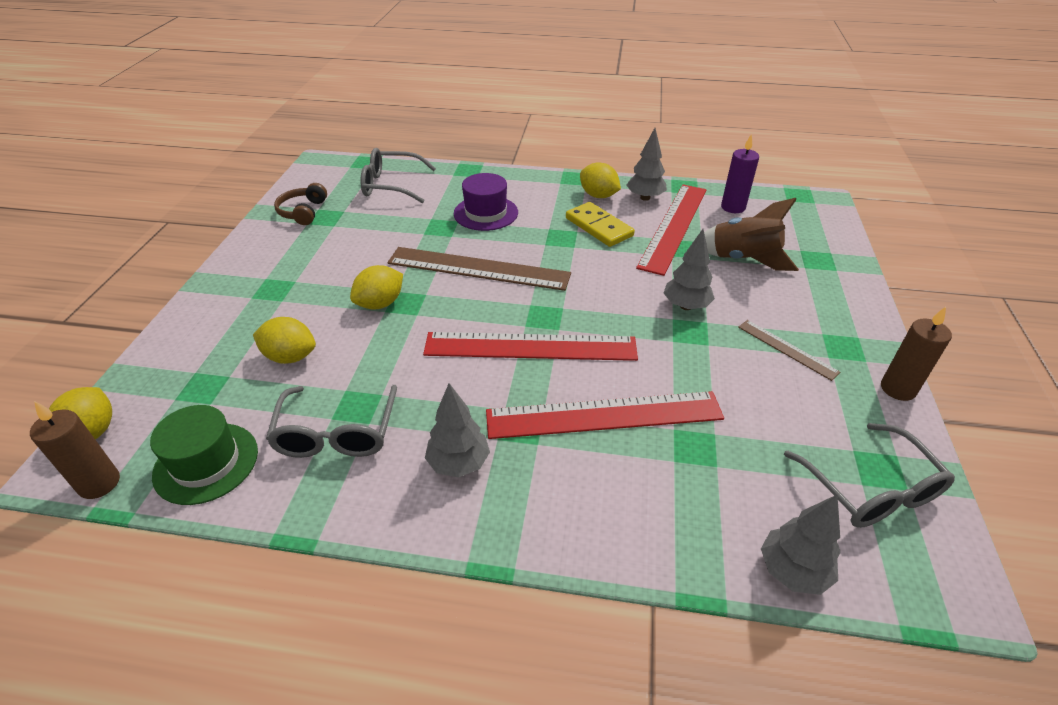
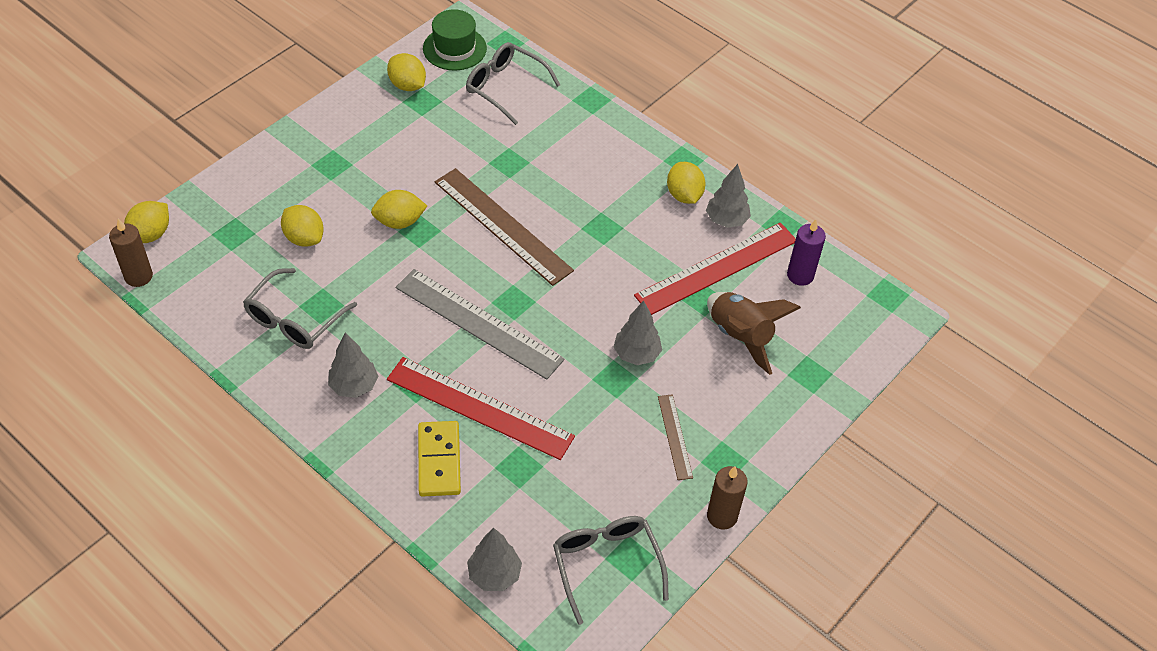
camera: 30 degrees right, 10 degrees up
(206, 463) = (204, 296): green hat -> green hat (454, 48)
(303, 212) = (407, 85): brown headphones -> yellow lemon
(486, 213) = (561, 165): purple hat -> none
(530, 347) = (478, 323): red ruler -> grey ruler
(599, 227) = (647, 233): yellow domino -> yellow domino (439, 460)
(871, 489) = (606, 564): grey glasses -> grey glasses turned 150 degrees clockwise

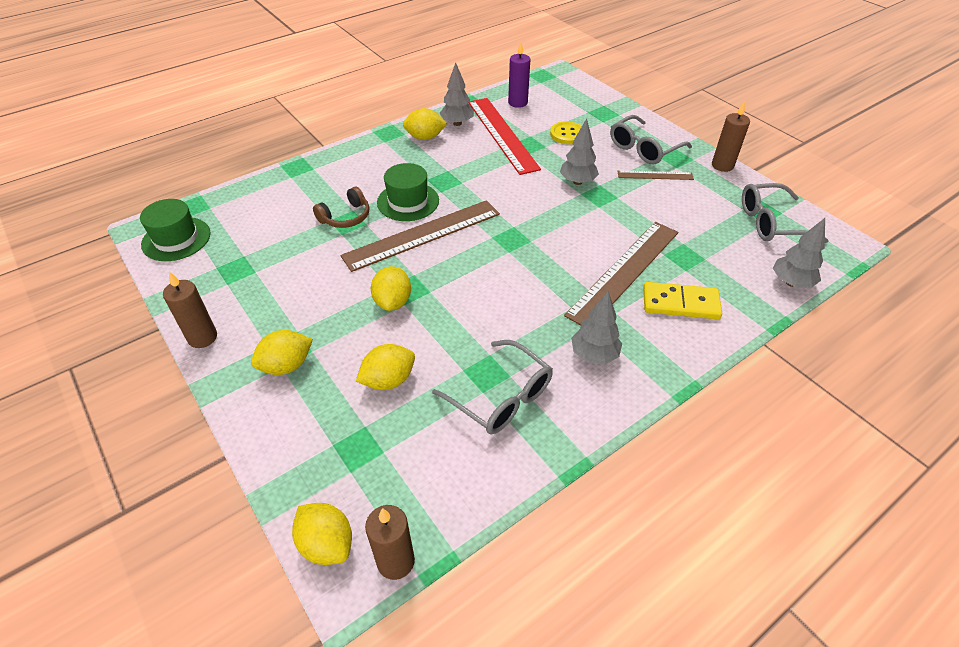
camera: 75 degrees left, 5 degrees down
(335, 106) = (202, 337): none -> brown candle
(407, 85) = (206, 277): yellow lemon -> yellow lemon (286, 365)
(478, 323) = (531, 262): grey ruler -> none
(479, 408) = (624, 272): red ruler -> brown ruler
(505, 87) = (251, 213): grey glasses -> grey glasses (643, 149)
(516, 159) = (346, 217): none -> brown headphones
(555, 203) = (408, 201): none -> green hat
(740, 336) = (567, 134): brown rocket -> yellow button

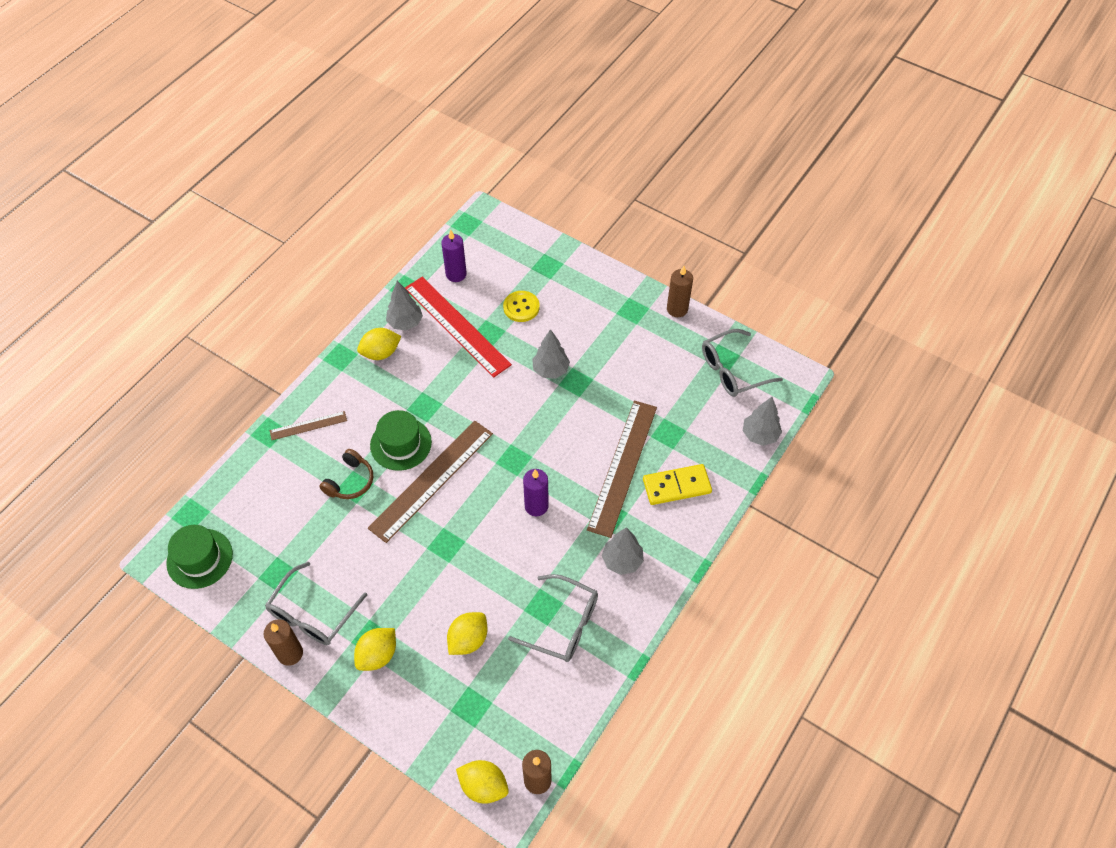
camera: 20 degrees left, 10 degrees up
(393, 302) = (437, 562): yellow lemon -> none
(518, 281) = (536, 506): none -> purple candle
(643, 149) = (600, 307): grey glasses -> grey glasses (312, 614)
(655, 175) = (619, 340): brown ruler -> brown ruler (308, 425)

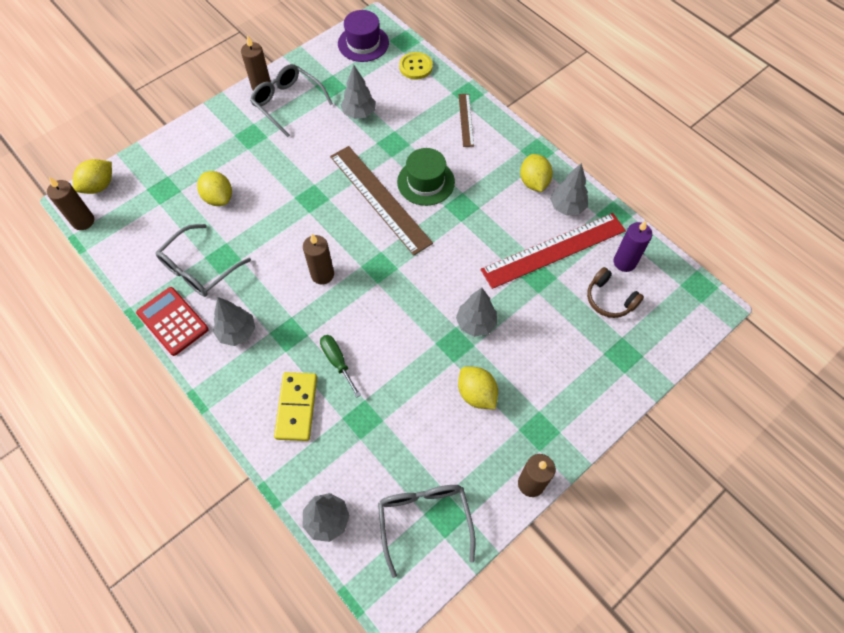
camera: 105 degrees right, 5 degrees up
(199, 558) = (363, 43): green hat -> purple hat
(316, 531) = (359, 113): none -> grey tree
(350, 481) = (399, 141): brown headphones -> brown headphones (609, 299)
(378, 655) = (234, 138): yellow lemon -> yellow lemon (476, 394)
(521, 307) = (567, 314): yellow button -> yellow button (415, 67)
(536, 506) = (322, 274): purple candle -> brown candle
(623, 467) = (337, 361): brown ruler -> green screwdriver
(630, 626) = (172, 321): none -> red calculator

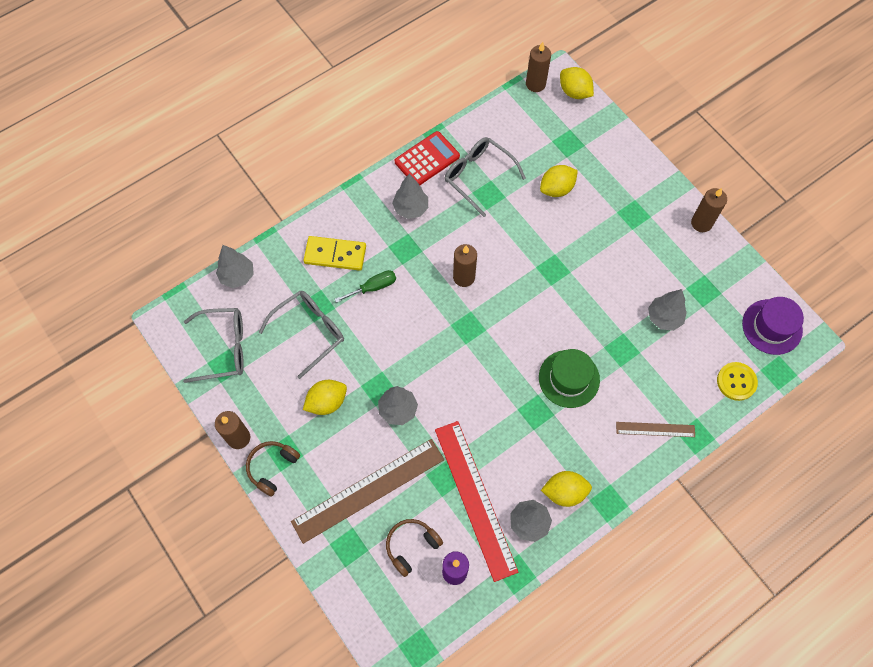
camera: 95 degrees right, 5 degrees up
(287, 103) = (679, 248): grey glasses -> grey glasses (310, 331)
(380, 198) = (549, 332): brown ruler -> brown ruler (368, 490)
(558, 441) = (272, 467): none -> brown headphones

